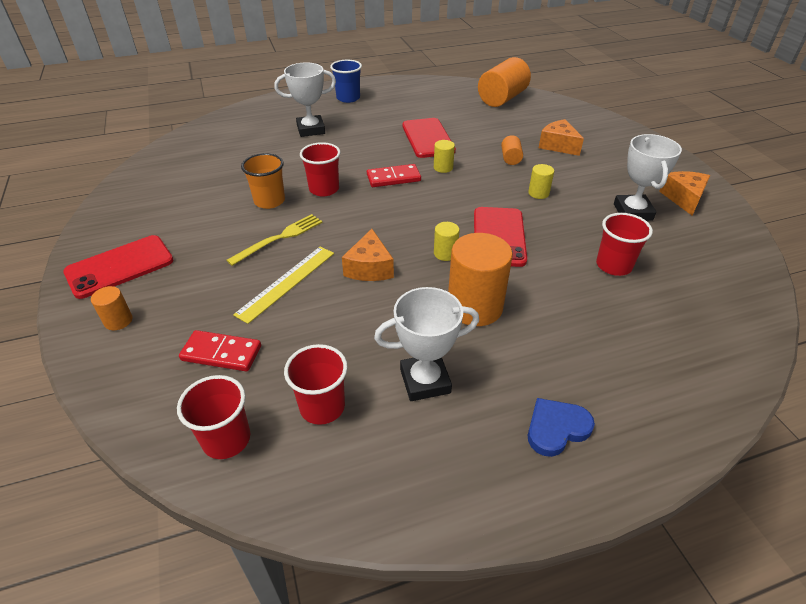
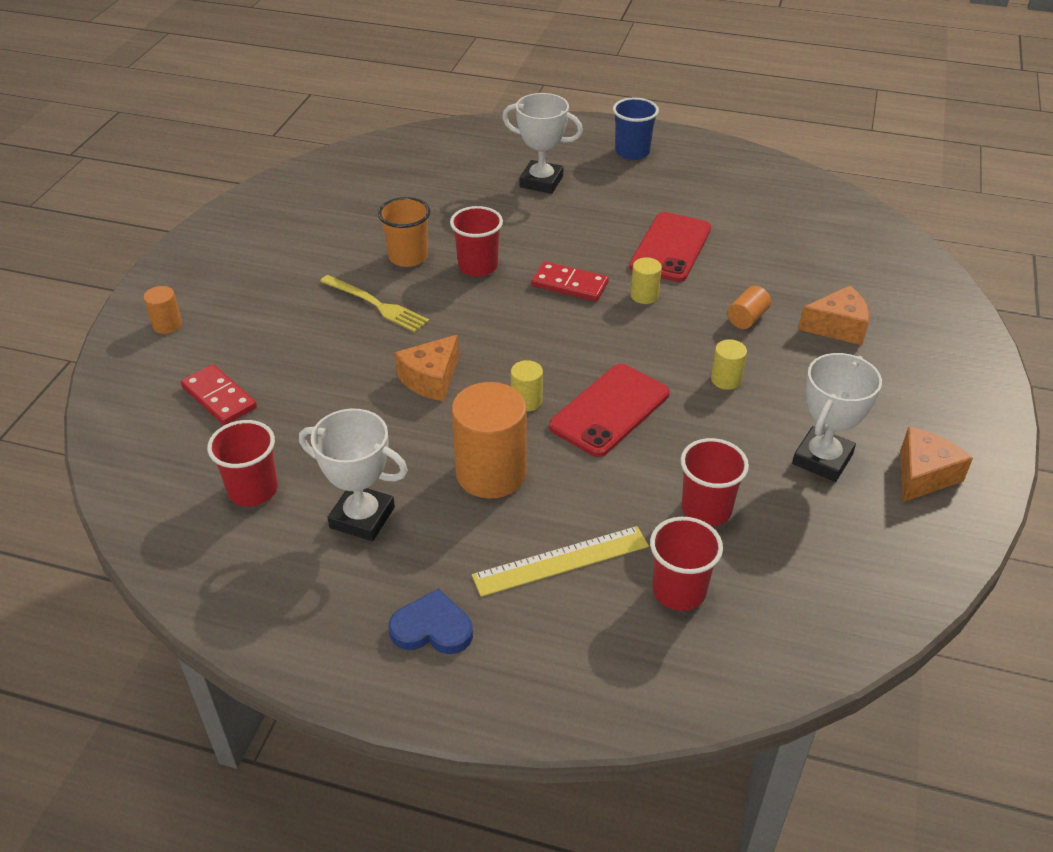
camera: 35 degrees right, 0 degrees up
(120, 266) = (212, 270): red phone -> none
(226, 439) = (156, 474): red cup -> red cup (679, 591)
(279, 238) = (376, 305): yellow fork -> yellow fork turned 45 degrees clockwise
(286, 283) = (337, 356): yellow ruler -> yellow ruler (561, 561)
(502, 98) = (844, 226): orange cylinder -> none
(558, 145) = (837, 327): orange cheese -> orange cheese turned 90 degrees clockwise

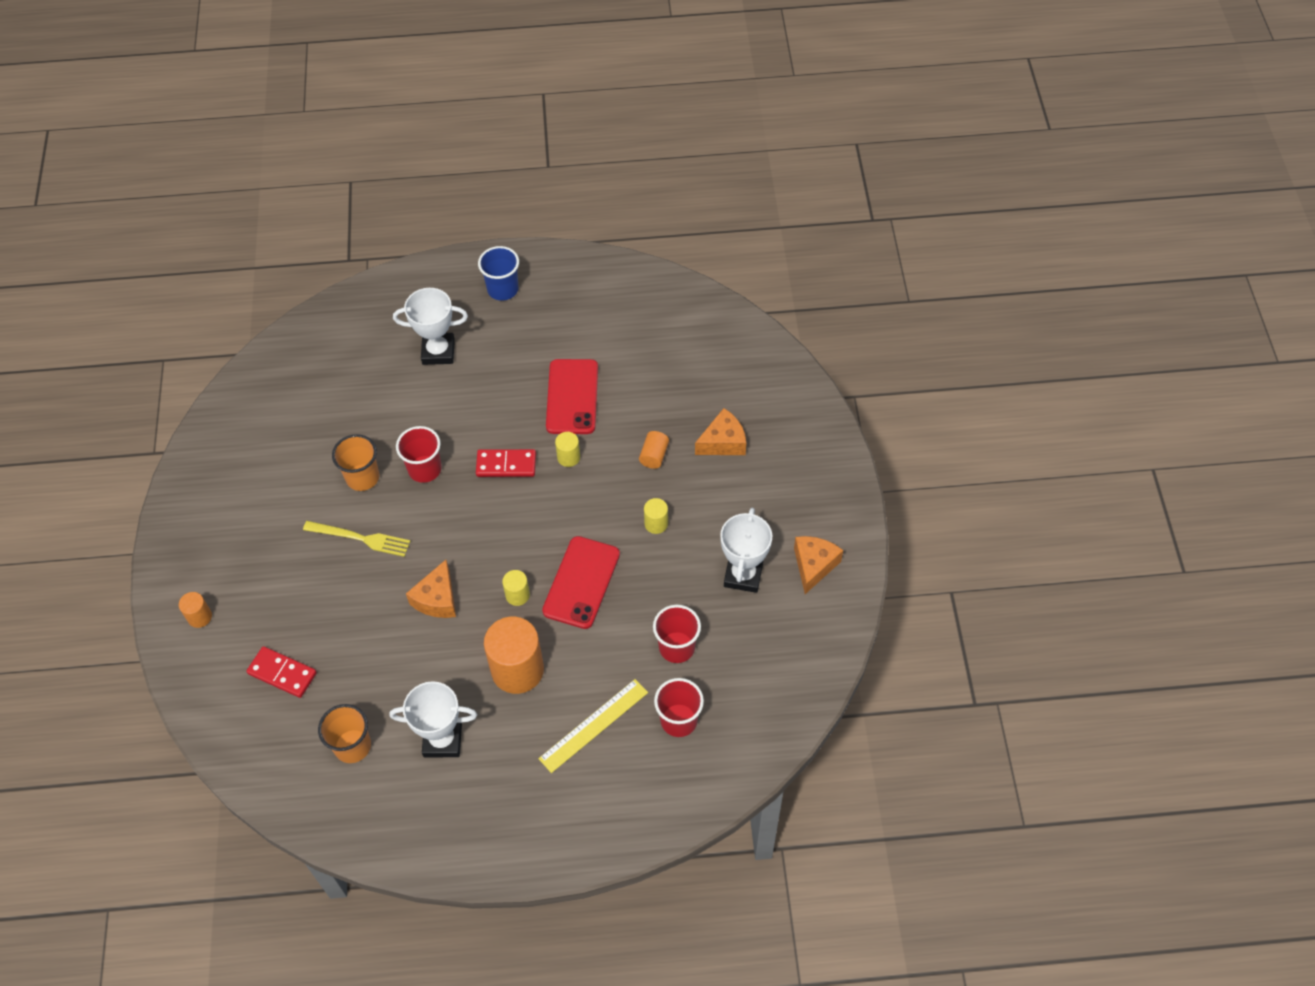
camera: 20 degrees left, 15 degrees up
(253, 490) = (352, 746): red cup -> orange cup
(432, 628) = (529, 808): blue heart -> none

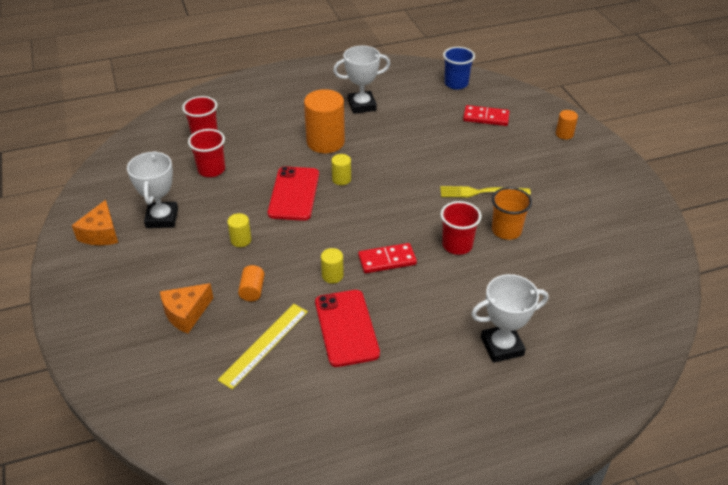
camera: 165 degrees right, 15 degrees down
(352, 746) = (418, 95): orange cup -> none
(437, 599) = (401, 168): orange cheese -> none
(503, 289) = (468, 431): blue cup -> blue cup (456, 84)
(594, 725) = (263, 125): yellow ruler -> yellow ruler (264, 345)

